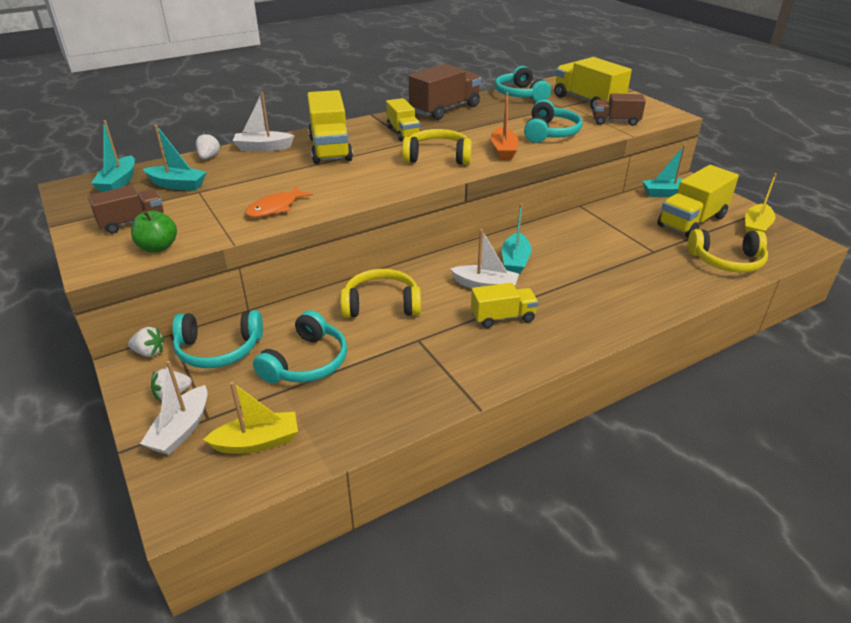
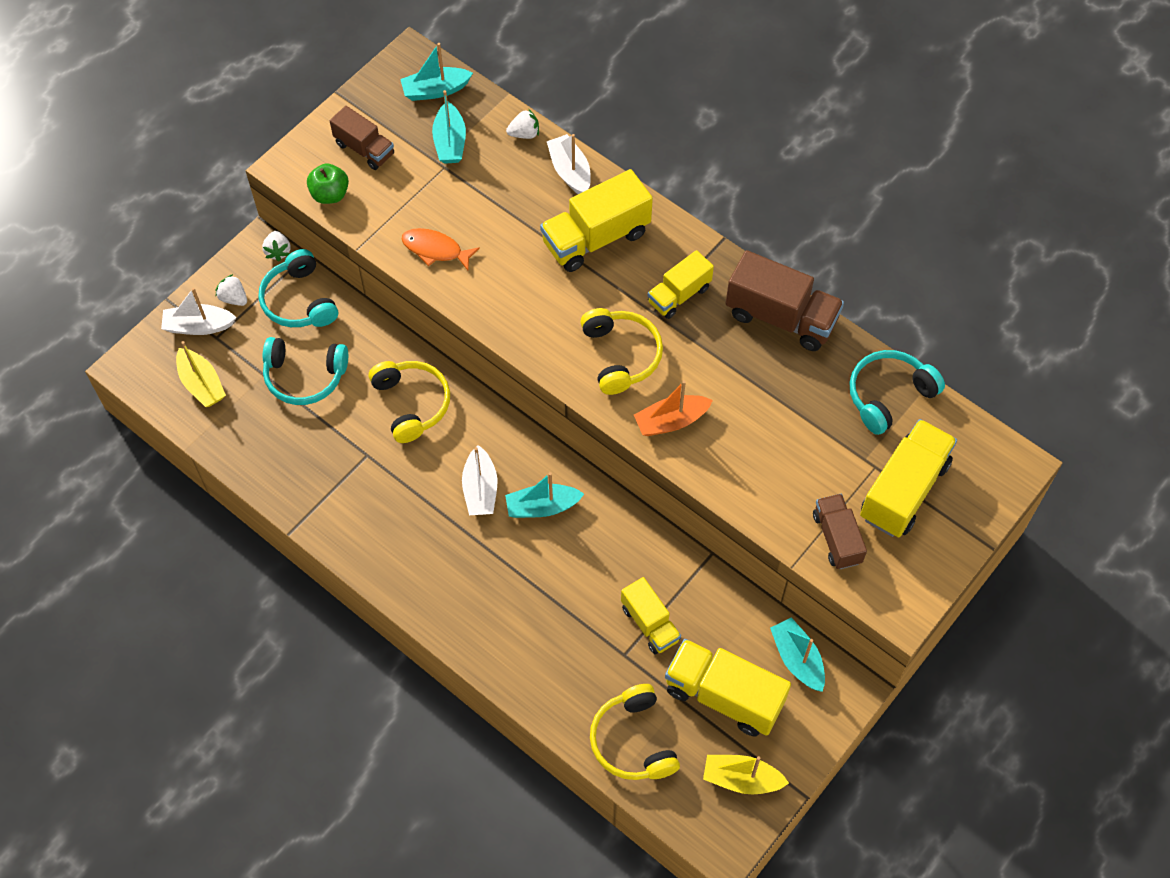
camera: 70 degrees right, 25 degrees up
(502, 317) = (429, 520): yellow truck -> yellow truck (650, 624)
(550, 133) = (755, 463): turquoise headphones -> none

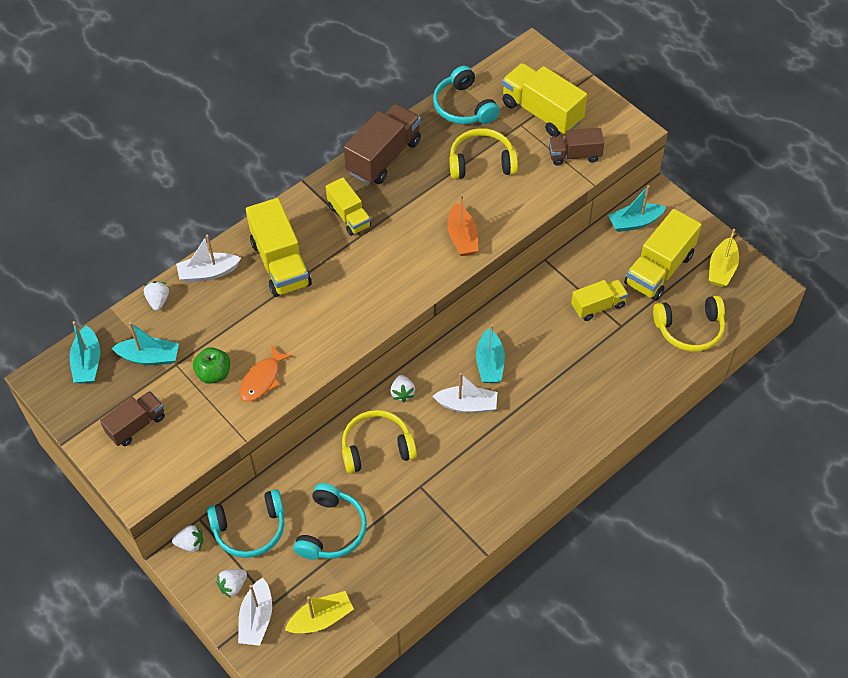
camera: 80 degrees left, 5 degrees down
(330, 194) = (179, 457): green apple -> green apple (214, 374)
(487, 419) = (402, 393): none -> white strawberry
(621, 355) = (397, 261): yellow headphones -> yellow headphones (481, 162)

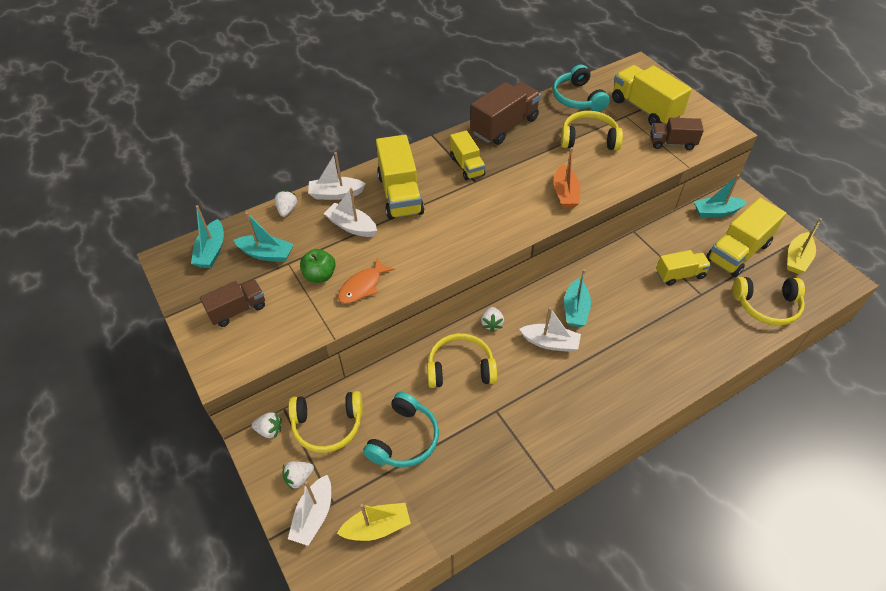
camera: 10 degrees right, 5 degrees down
(235, 310) = (352, 226): none -> white boat
(250, 529) = (328, 425): turquoise headphones -> yellow headphones

